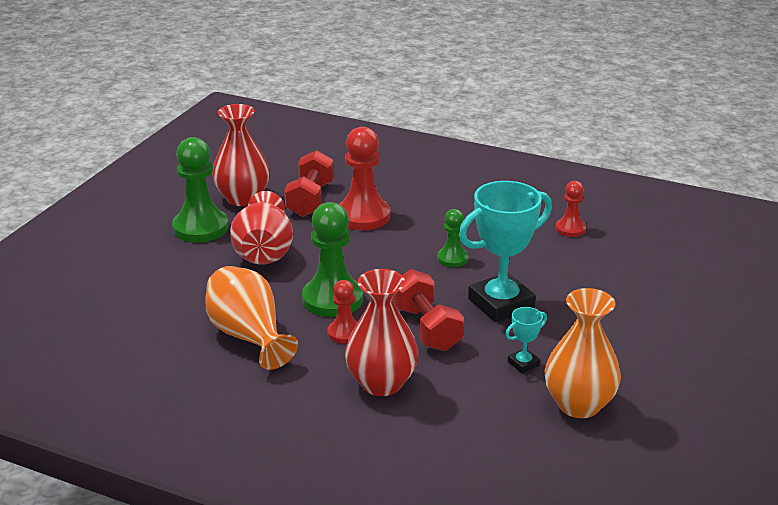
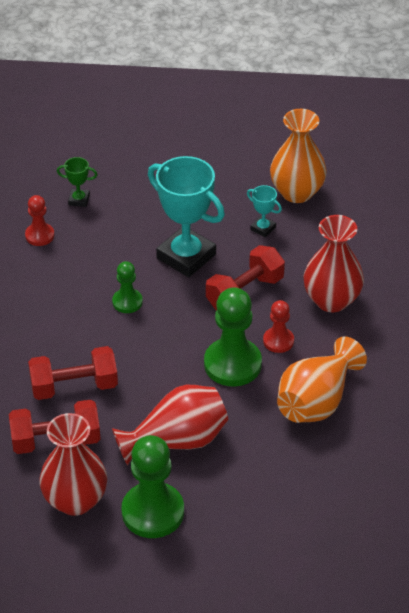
camera: 110 degrees left, 15 degrees up
(363, 216) = (74, 386): red pawn -> red dumbbell
(617, 257) = (79, 200): none -> green trophy

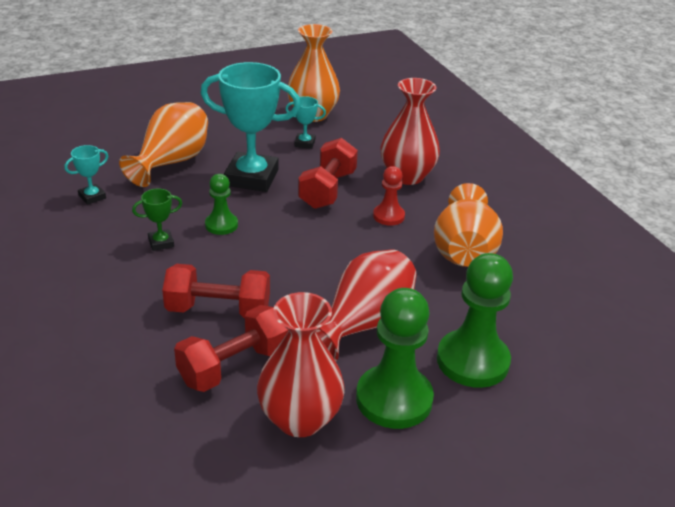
camera: 30 degrees left, 10 degrees down
(39, 235) = (92, 197): red pawn -> turquoise trophy
(74, 386) = (218, 310): red dumbbell -> red dumbbell turned 45 degrees clockwise
(79, 200) = (115, 162): green trophy -> green trophy (161, 243)
(127, 215) = (171, 162): none -> orange vase
(232, 364) = (363, 245): green pawn -> green pawn (472, 361)

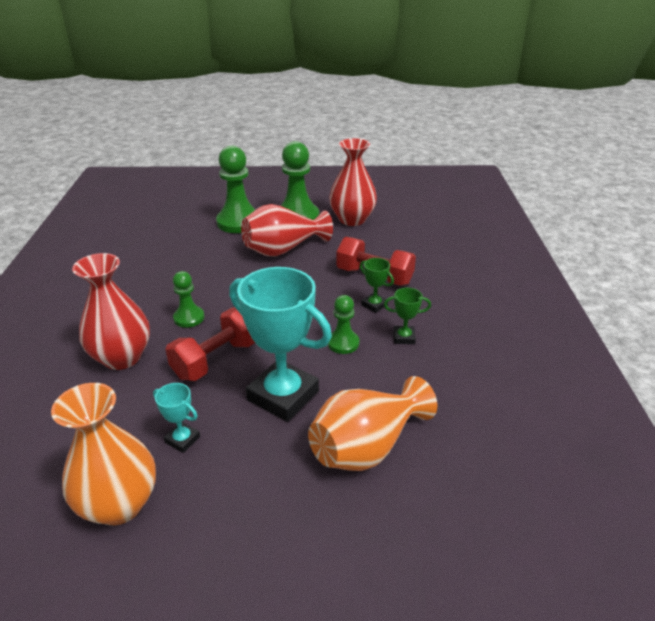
camera: 155 degrees left, 0 degrees up
(92, 197) = (469, 410): turquoise trophy -> none
(204, 271) = (374, 305): none -> green trophy
(234, 366) = (377, 246): red dumbbell -> none
(388, 216) = (189, 318): red pawn -> green pawn
(463, 251) = (165, 277): orange vase -> none

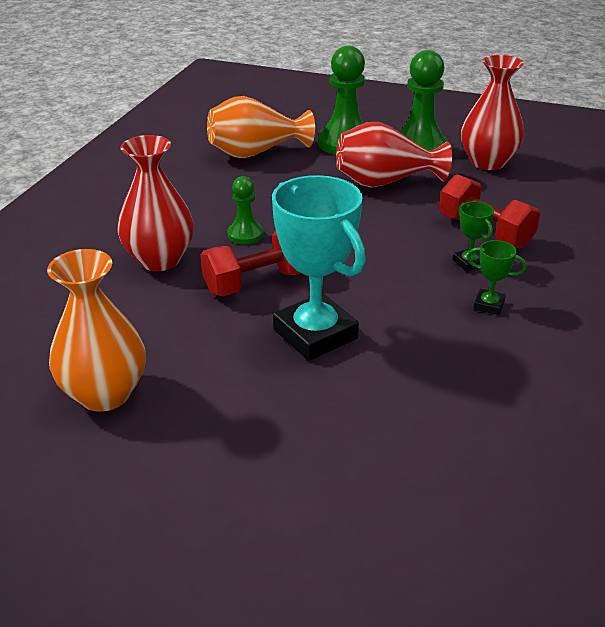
camera: 20 degrees right, 0 degrees up
(182, 439) = (189, 351): turquoise trophy -> none
(343, 343) = (410, 296): green pawn -> none
(366, 446) = (387, 406): orange vase -> orange vase (255, 153)

